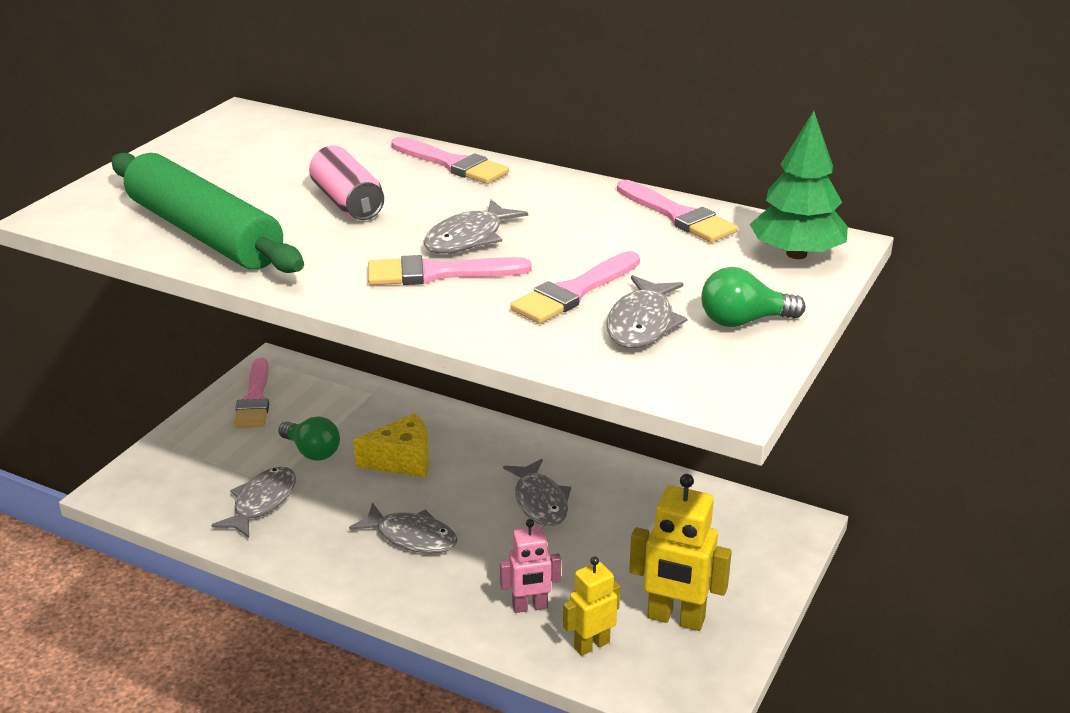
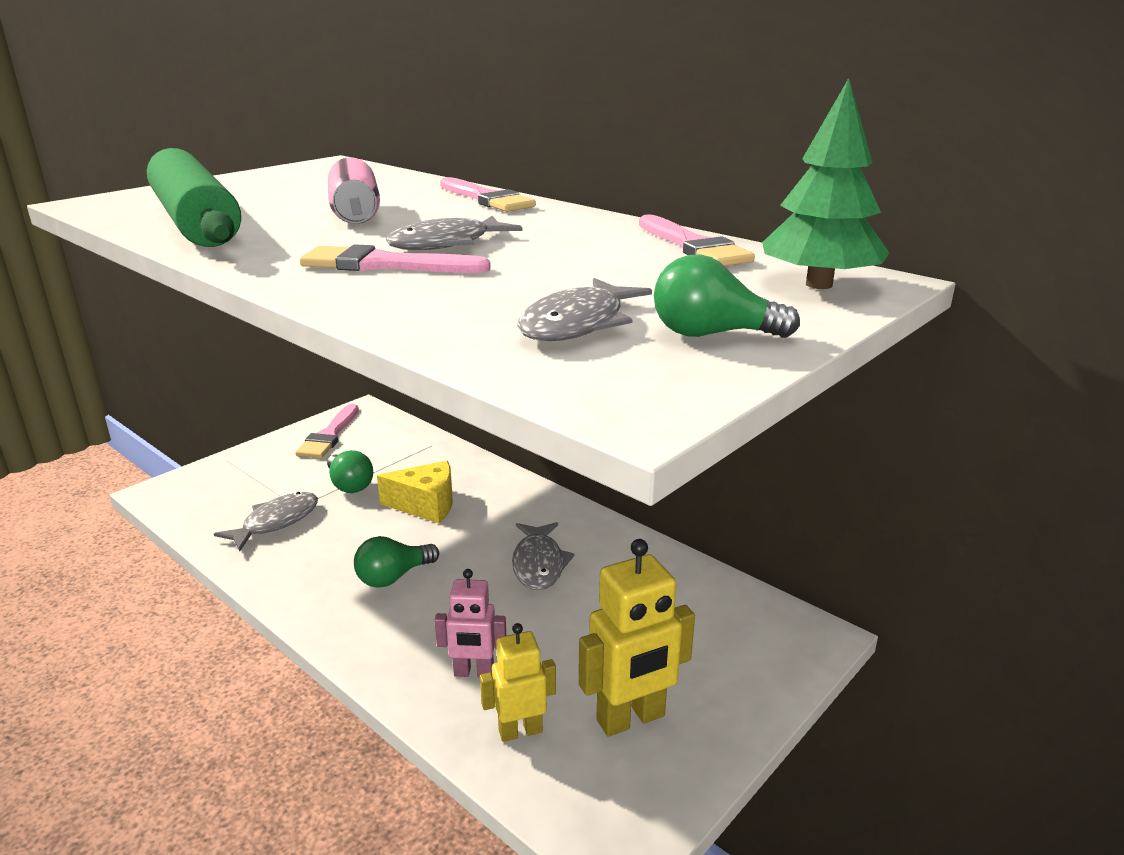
camera: 15 degrees right, 5 degrees down
(411, 537) = (393, 577): grey fish -> green light bulb
(574, 292) = (519, 291): pink brush -> none
(675, 619) = (631, 719): yellow robot -> yellow robot turned 60 degrees counterclockwise

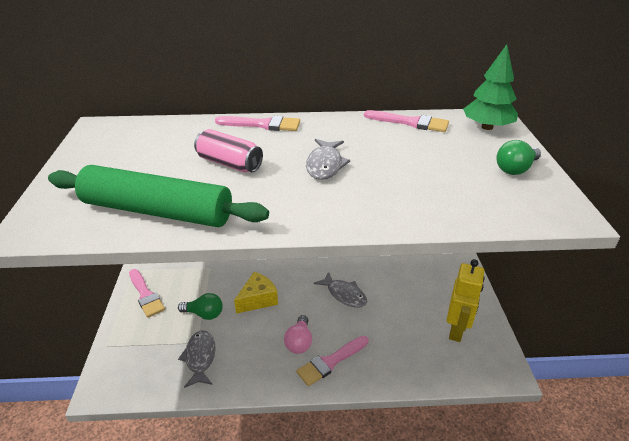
camera: 45 degrees left, 10 degrees up
(384, 265) = (335, 192): pink brush -> pink brush (330, 362)
(393, 577) = (299, 342): green light bulb -> pink light bulb
(473, 672) = (390, 355): pink robot -> none
(520, 731) = (435, 363): yellow robot -> none
(578, 324) = (475, 186): grey fish -> none

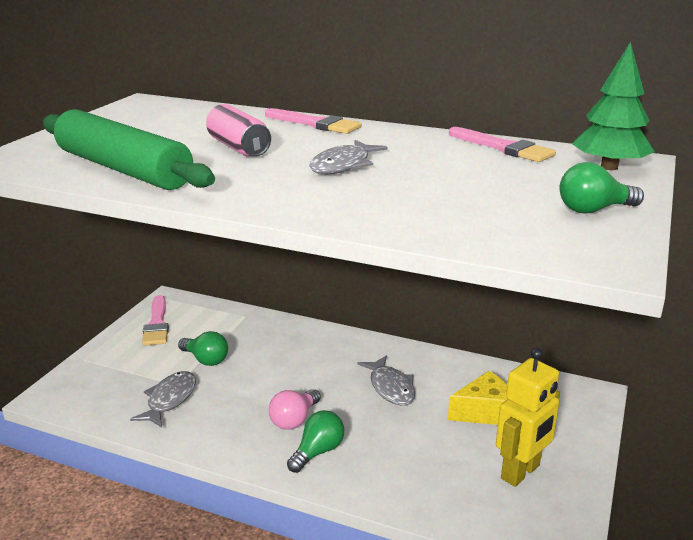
camera: 25 degrees right, 10 degrees down
(258, 299) = (277, 363): yellow cheese -> yellow cheese (484, 412)
(330, 362) = (318, 452): pink brush -> green light bulb

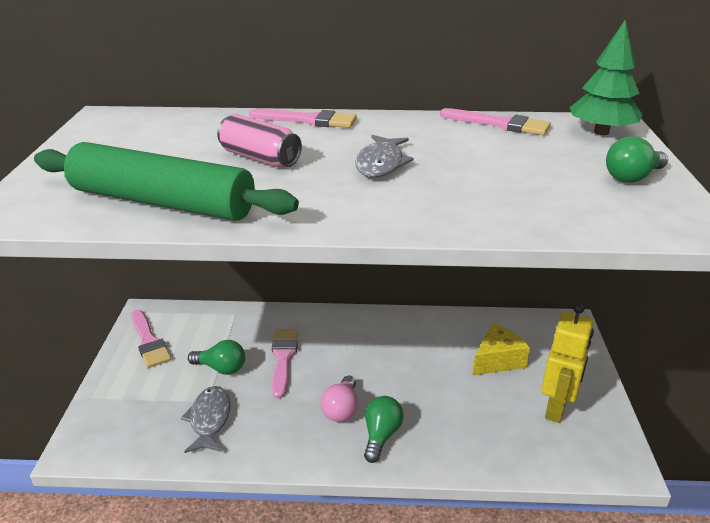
camera: 20 degrees left, 5 degrees up
(267, 363) = (283, 358): none -> pink brush
(390, 387) = (408, 356): grey fish -> none

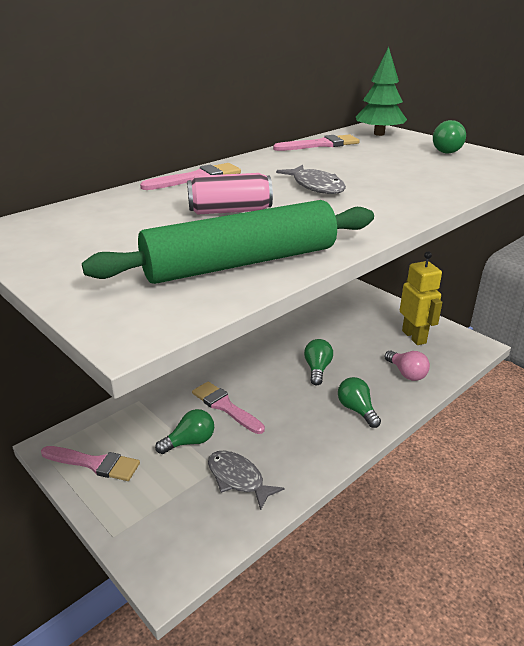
camera: 45 degrees left, 0 degrees up
(341, 409) = (312, 411): pink light bulb -> pink light bulb (406, 373)
(404, 376) = (317, 369): none -> green light bulb
(497, 360) = (351, 329): yellow cheese -> none

